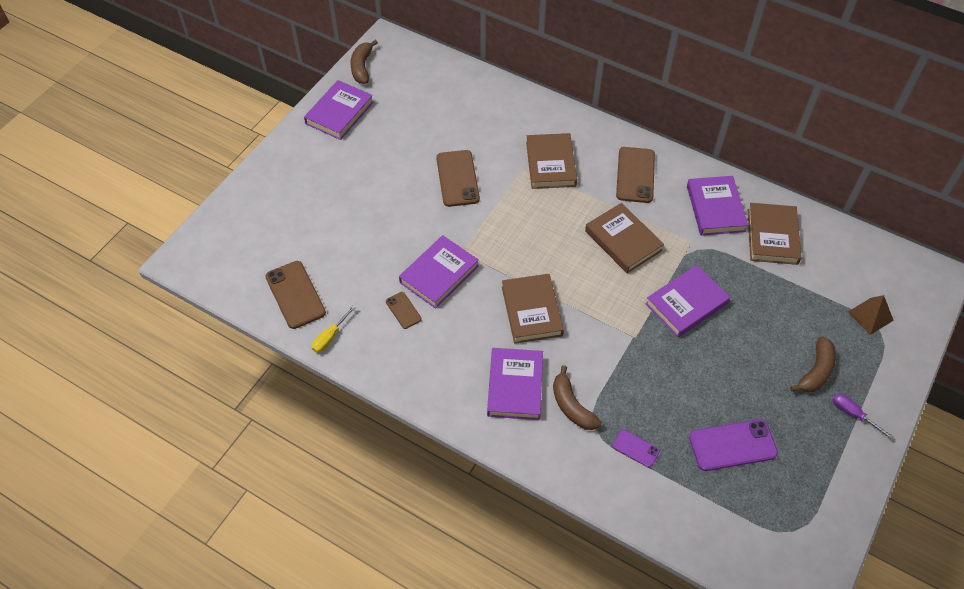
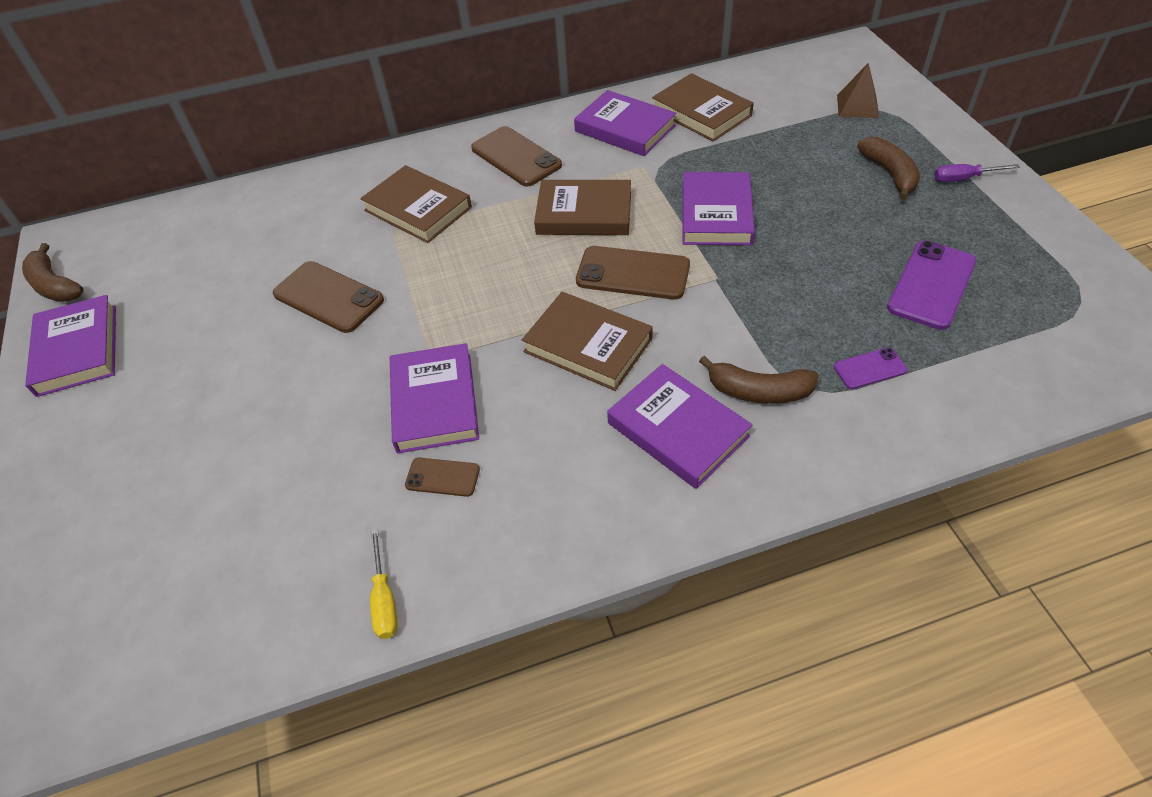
camera: 45 degrees left, 5 degrees down
(295, 295) = (266, 598): brown phone -> brown phone (633, 273)

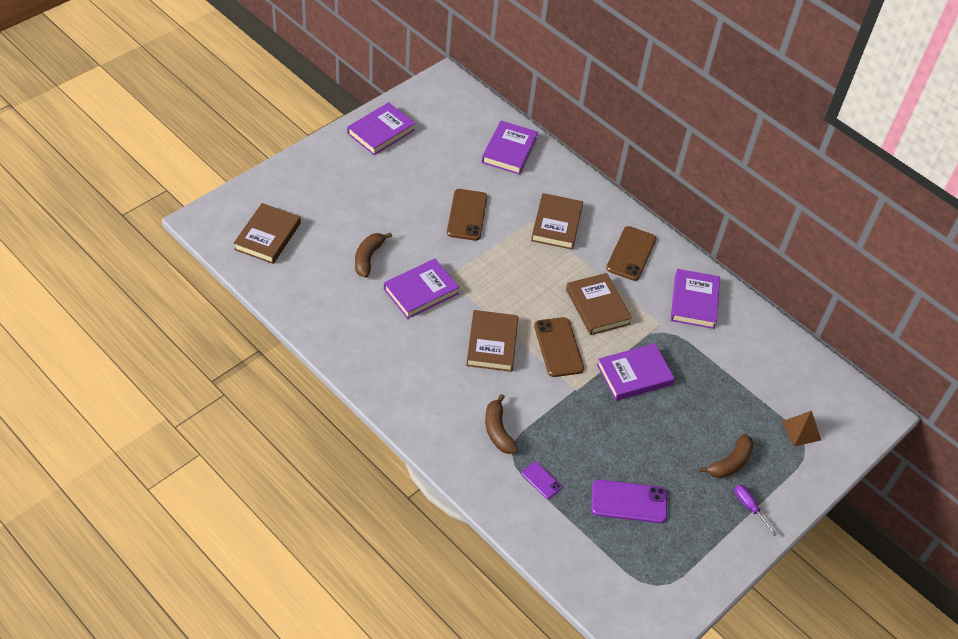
camera: 55 degrees right, 0 degrees up
(55, 285) = (415, 97): brown banana -> brown banana (368, 258)
(384, 599) = (307, 317): yellow screwdriver -> none
(442, 477) = (378, 313): brown phone -> none
(677, 429) = (454, 401): purple book -> purple book (509, 150)
(701, 112) = (737, 339): brown book -> brown book (268, 236)

